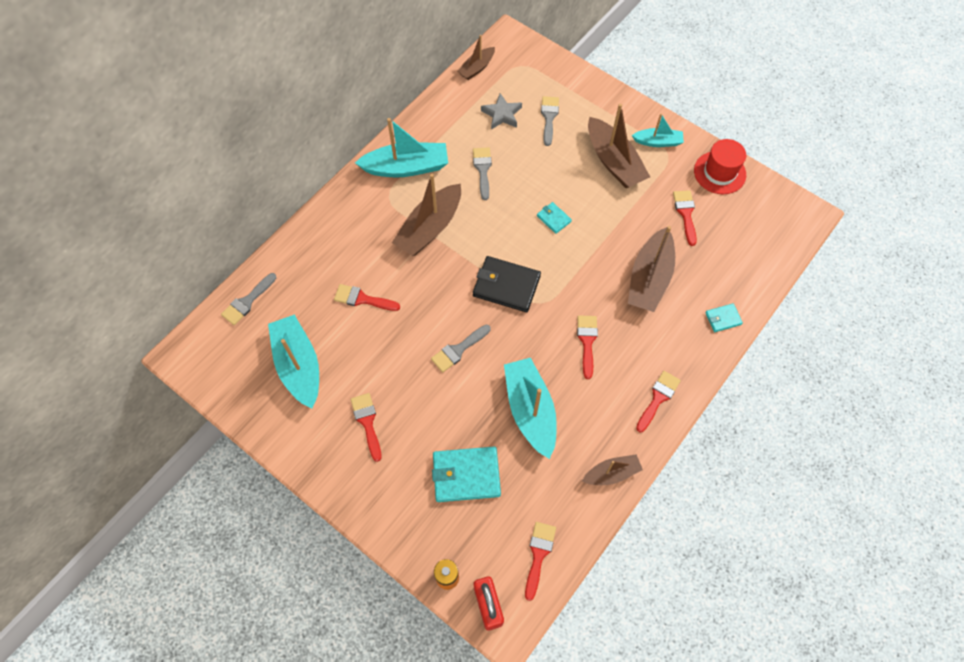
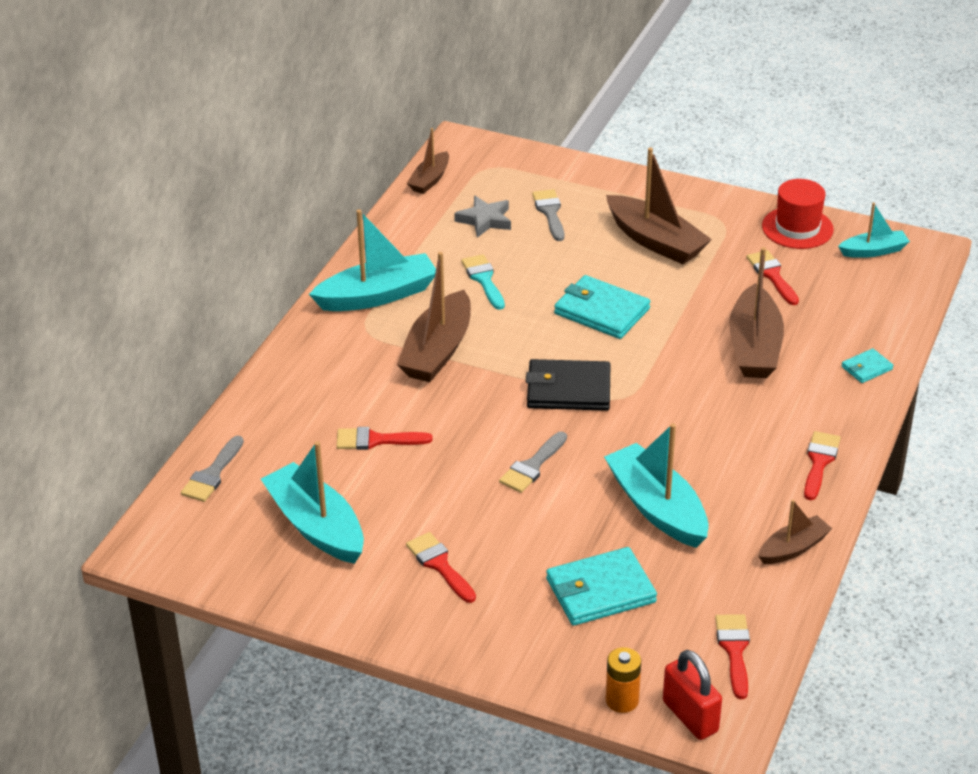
camera: 15 degrees left, 25 degrees down
(482, 169) = (483, 279): grey brush -> turquoise brush
(553, 219) = (601, 311): turquoise wallet -> turquoise wallet, size x1.96
(587, 341) = (701, 424): red brush -> none
(658, 142) = (704, 212): turquoise boat -> turquoise boat (873, 251)

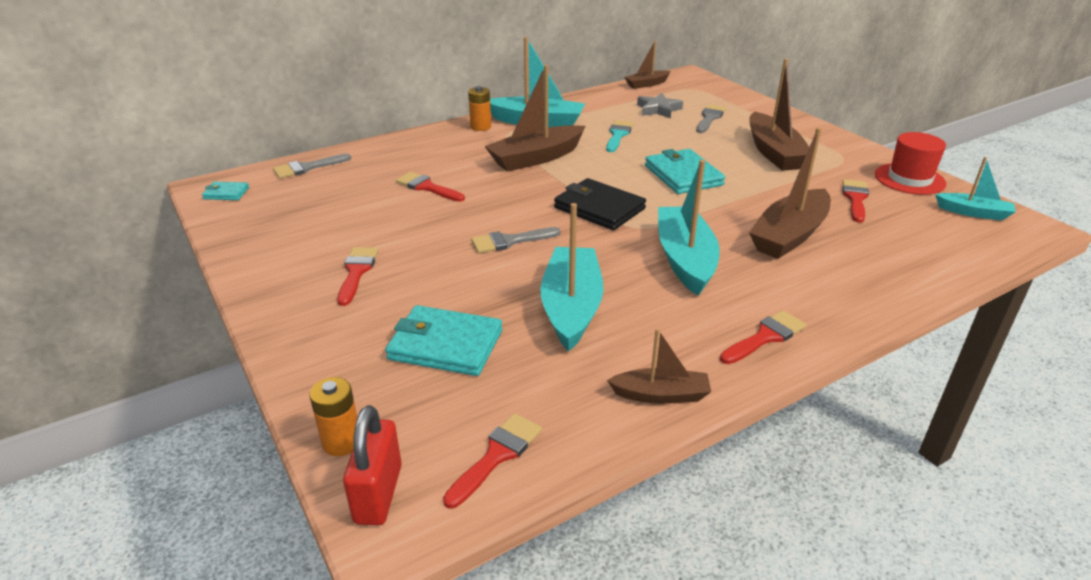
camera: 35 degrees right, 5 degrees down
(316, 526) = (318, 216): turquoise boat -> turquoise boat (685, 259)
(324, 330) = (480, 127): none -> orange battery
(866, 368) = (889, 286): turquoise wallet -> turquoise wallet (226, 193)

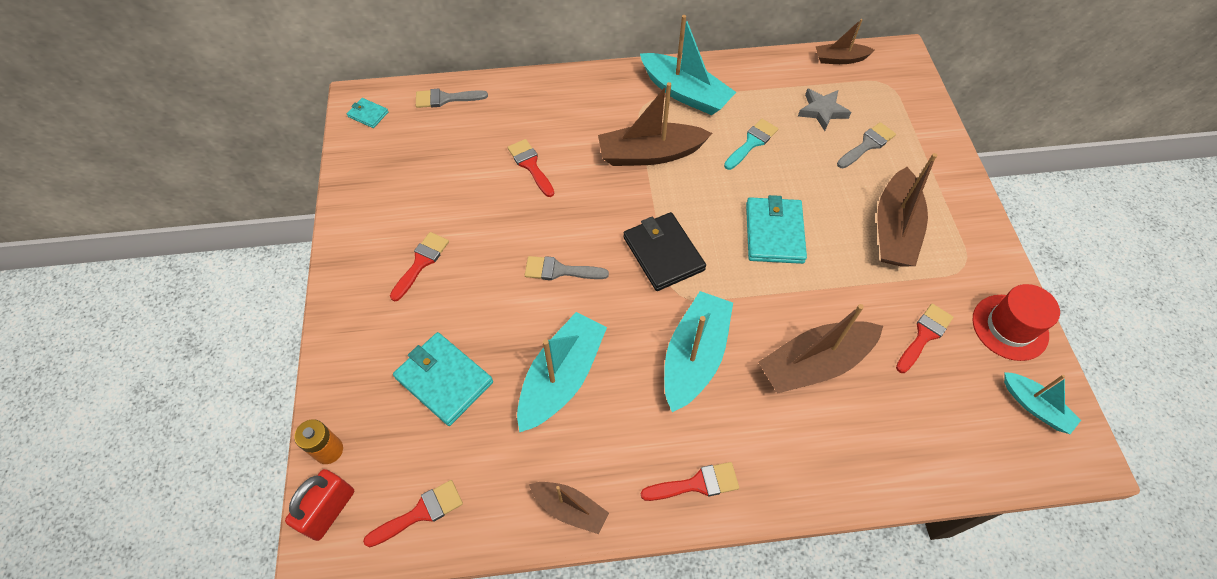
camera: 25 degrees right, 25 degrees up
(480, 127) = (626, 83): orange battery -> none

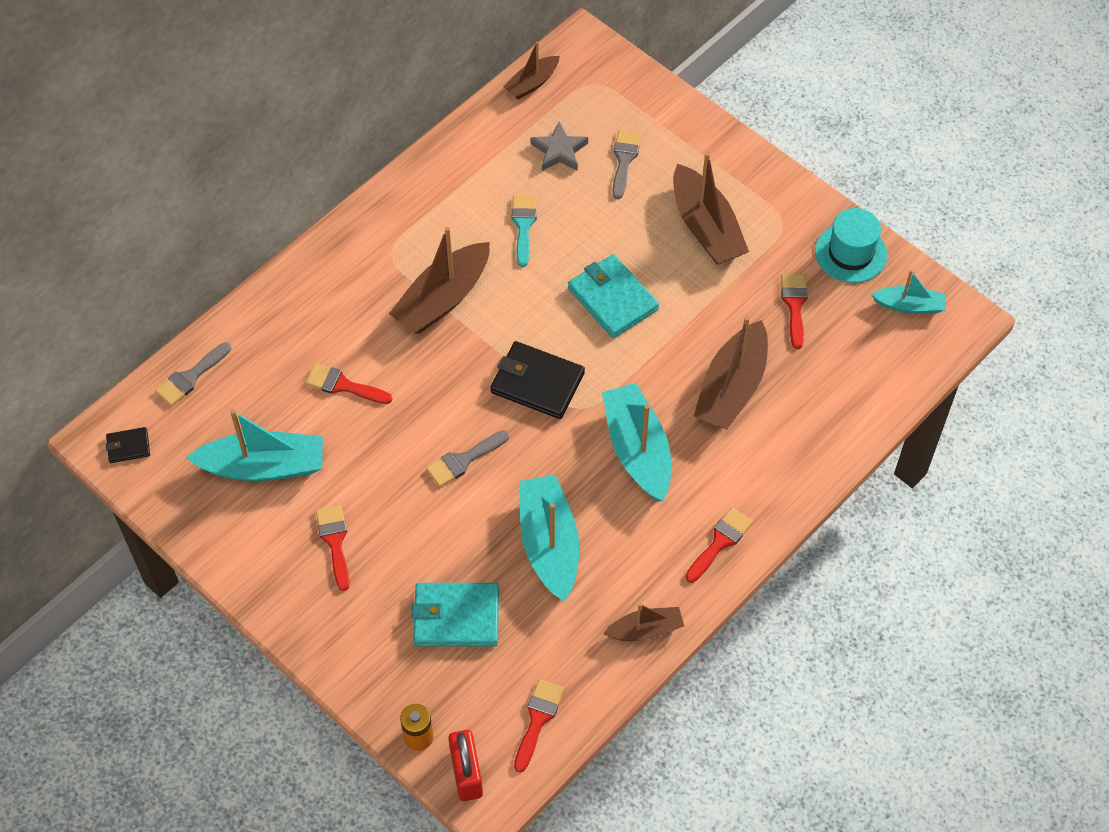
camera: 40 degrees left, 0 degrees up
(368, 114) = (128, 446): turquoise wallet -> black wallet
(685, 93) = (419, 215): turquoise boat -> turquoise boat (263, 466)
(1009, 327) = (850, 253): red hat -> turquoise hat

